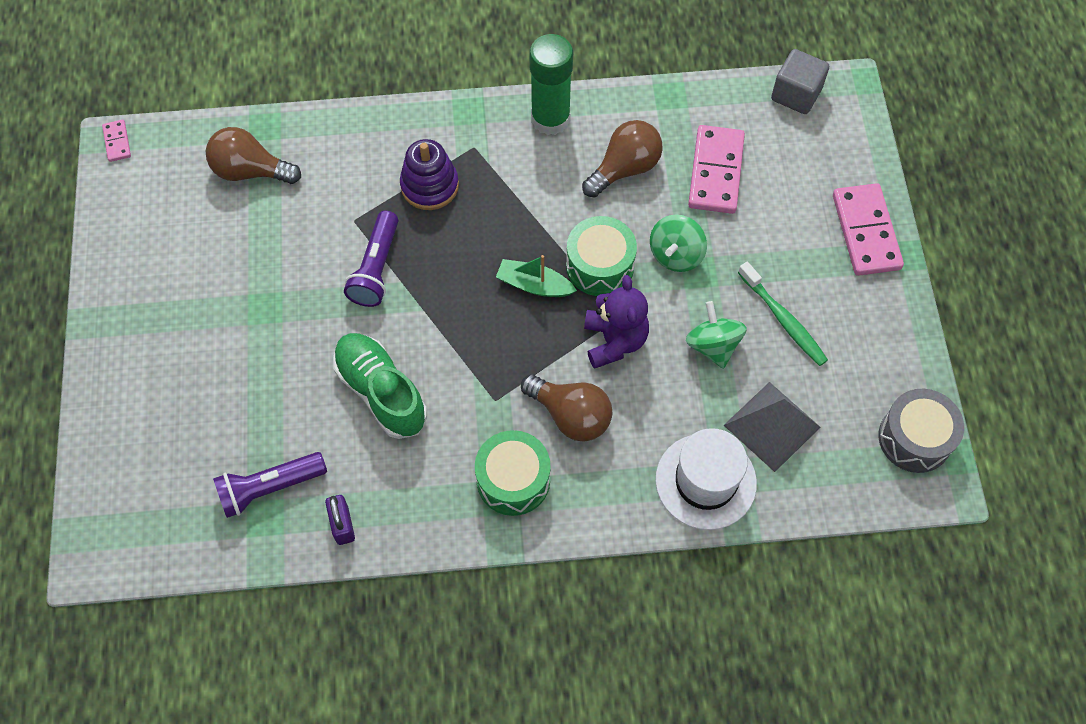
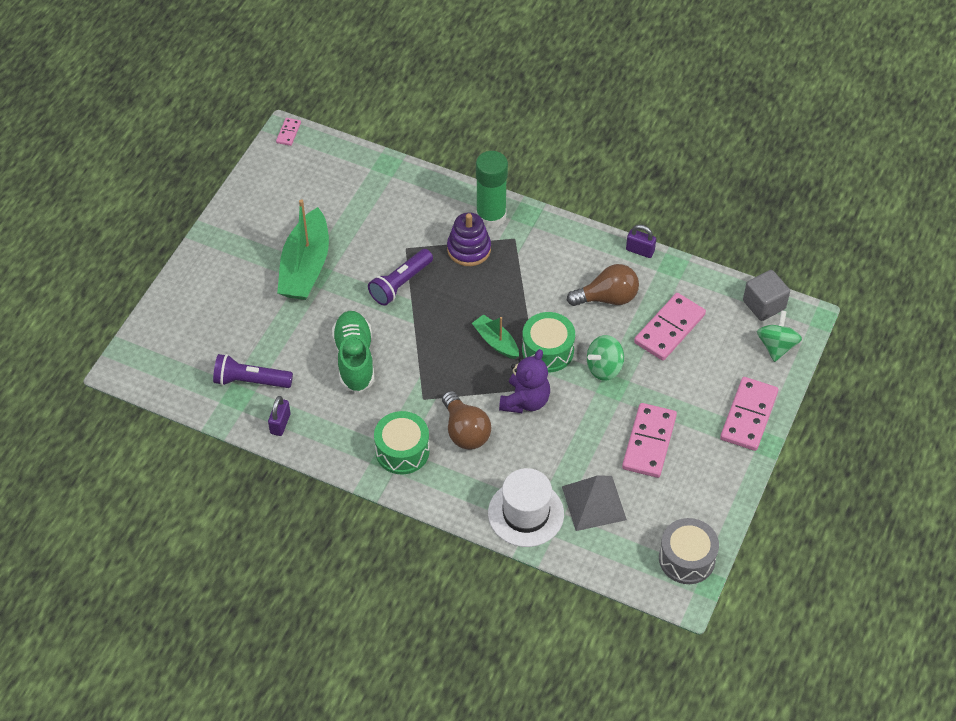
camera: 30 degrees right, 10 degrees down
(246, 304) = (305, 267): none -> green boat
(250, 171) = (360, 188): brown light bulb -> none
(550, 118) = (578, 243): green glue stick -> green glue stick (491, 216)
(623, 94) = (640, 250): none -> purple padlock
(713, 345) = (589, 435): green spinning top -> green spinning top (776, 346)
(783, 319) = (649, 442): green toothbrush -> pink domino

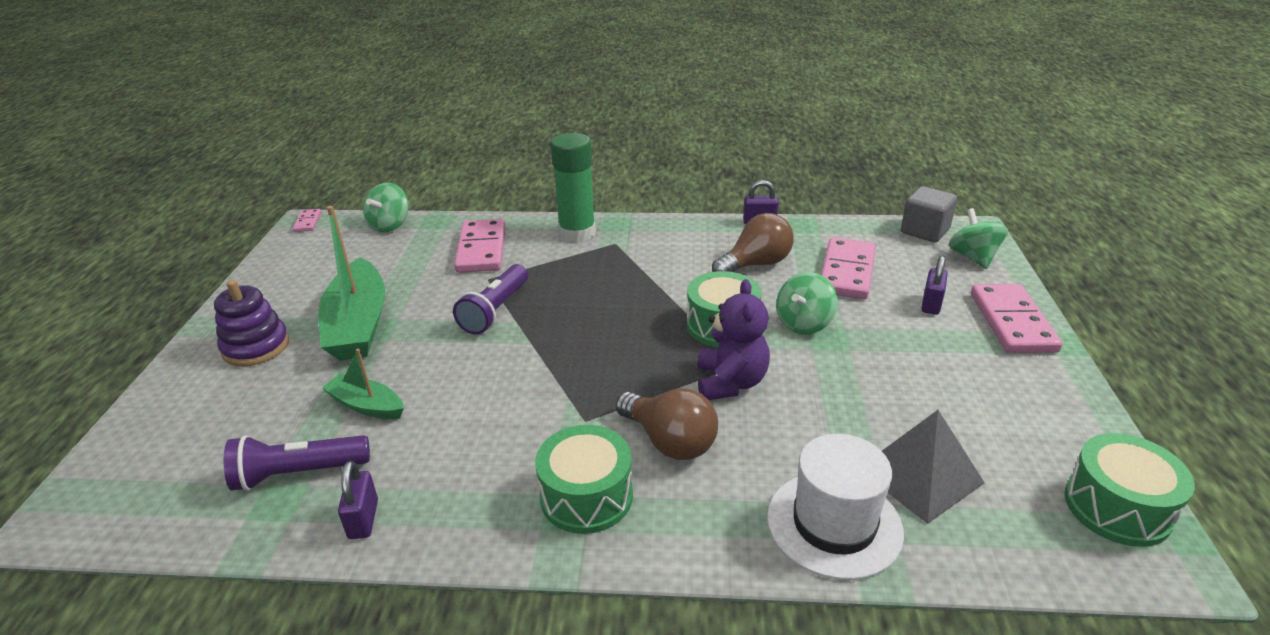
camera: 20 degrees left, 20 degrees down
(350, 158) = (390, 225): none -> green spinning top
(354, 359) = (462, 402): green shoe -> none
(469, 249) = (567, 263): purple stacking toy -> purple stacking toy (256, 347)
(496, 342) = (650, 334): green boat -> green boat (366, 405)
(649, 442) = (926, 381): pink domino -> pink domino (482, 249)
(687, 559) = (1117, 507): grey drum -> green drum
(706, 381) = (931, 304): none -> purple padlock

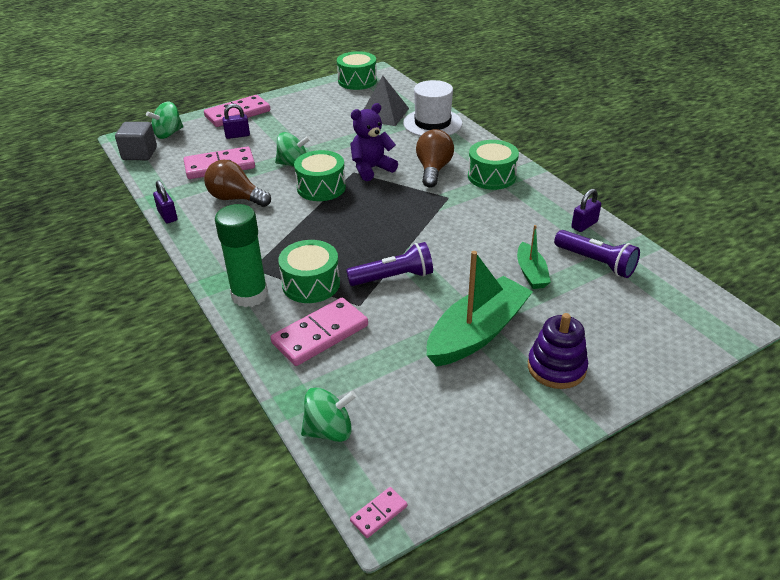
camera: 125 degrees left, 5 degrees up
(551, 264) = (311, 284): none -> green drum

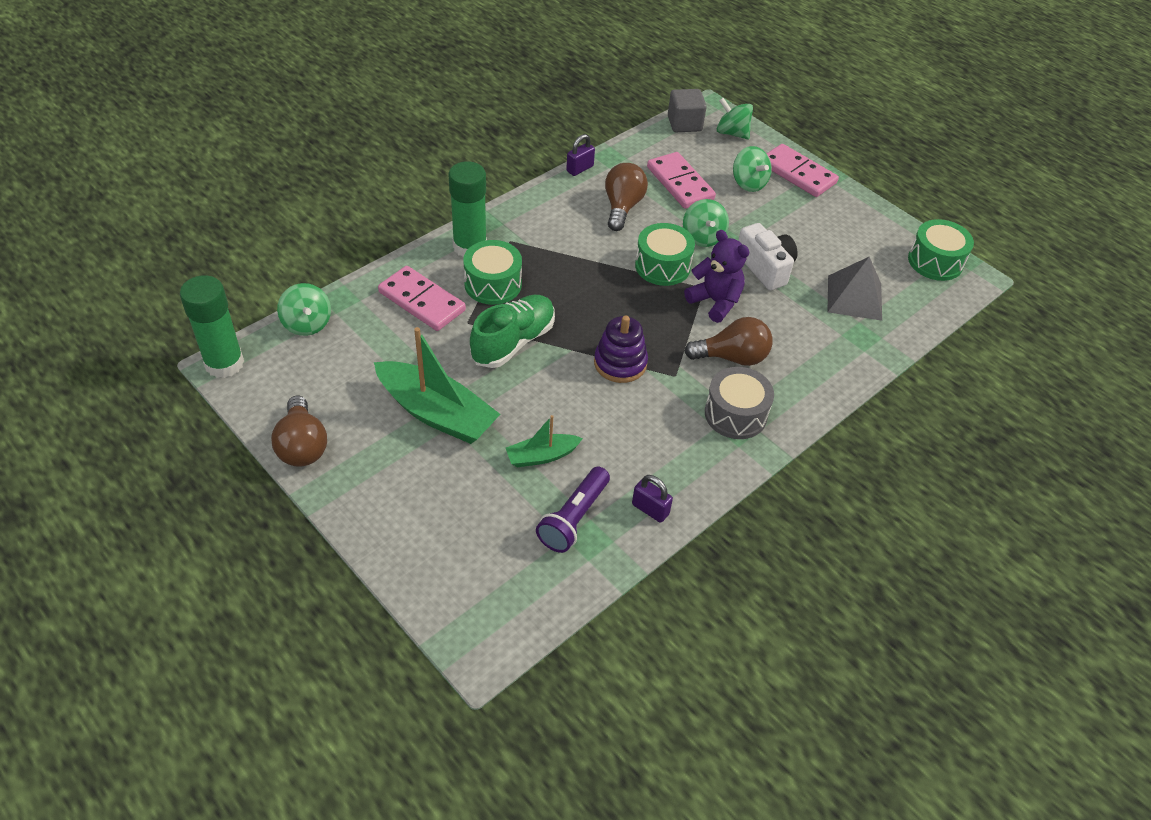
camera: 75 degrees right, 10 degrees up
(237, 135) = (748, 183): purple padlock -> green spinning top
(340, 142) = (765, 268): none -> white camera
(378, 513) = (224, 363): pink domino -> green glue stick
(393, 277) = (513, 342): purple flashlight -> green shoe
(432, 123) = (850, 347): white hat -> none
(491, 176) = (735, 414): green drum -> grey drum
(515, 437) = (302, 446): none -> brown light bulb
(556, 367) = (392, 477): purple stacking toy -> purple stacking toy (620, 363)

